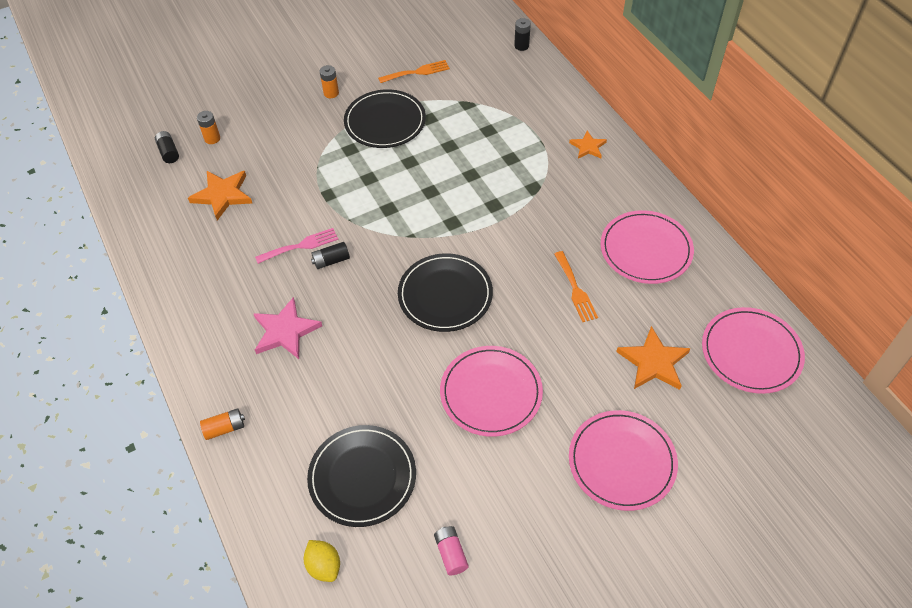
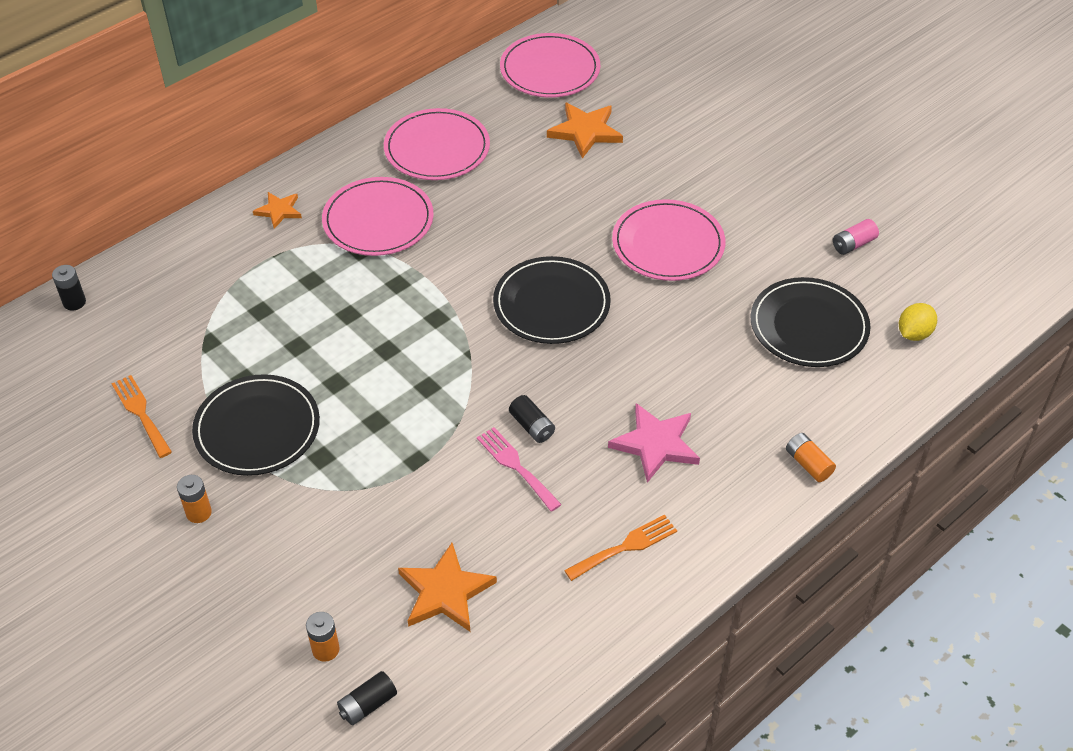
camera: 105 degrees left, 5 degrees down
(575, 290) = (510, 196): orange fork -> orange fork (625, 546)
(622, 461) = (706, 143): pink plate -> pink plate (378, 220)

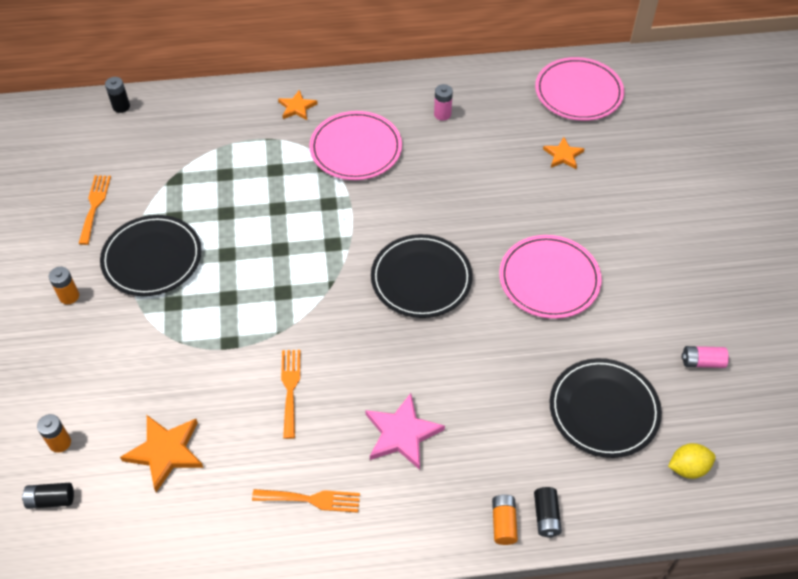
camera: 35 degrees right, 5 degrees up
(437, 148) = (442, 114): pink plate -> pink battery
(516, 466) = (290, 388): pink fork -> orange fork
(532, 426) = (327, 365): black battery -> black battery (546, 516)
(585, 132) = (563, 155): orange star -> orange star, size x0.61

